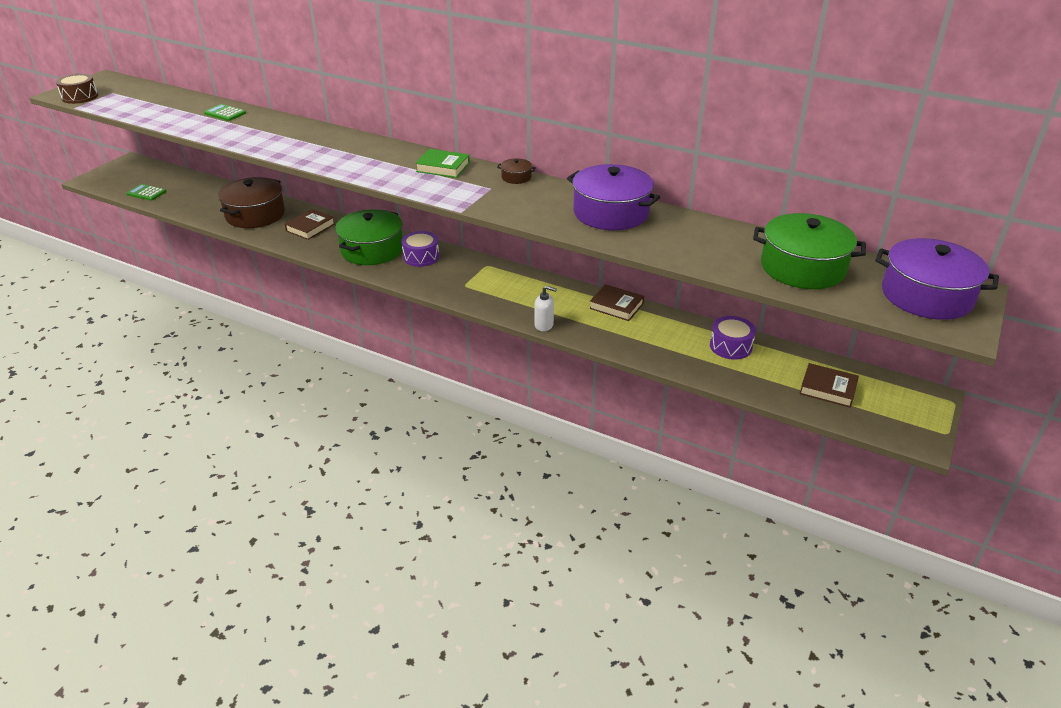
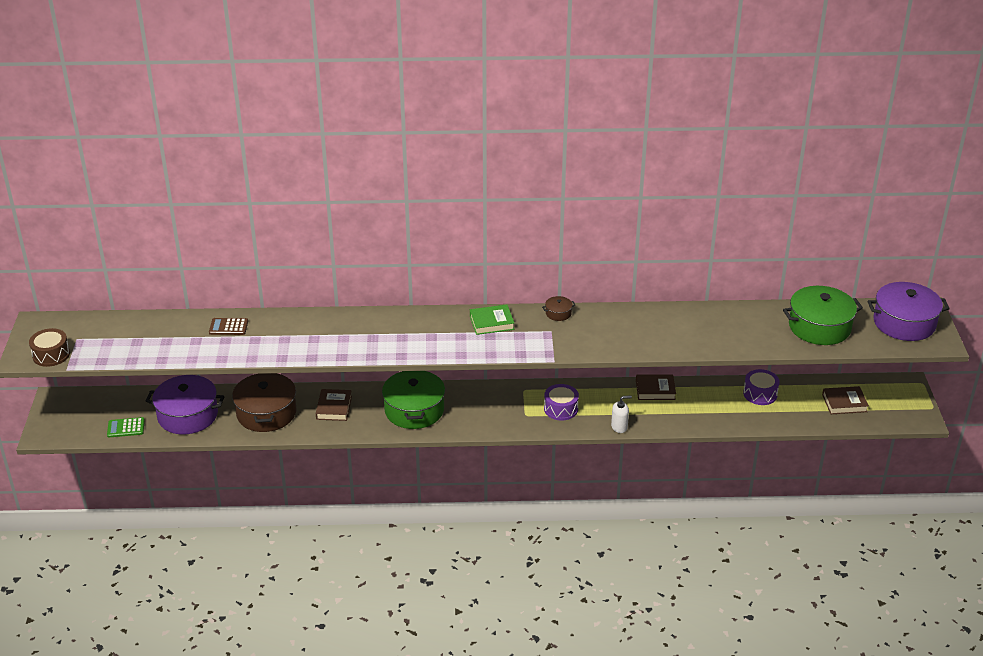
camera: 30 degrees left, 0 degrees up
(225, 113) = (228, 327): green calculator -> brown calculator
(421, 257) = (463, 401): purple drum -> purple drum (561, 409)
(611, 213) = (659, 324): purple pot -> purple pot (188, 415)

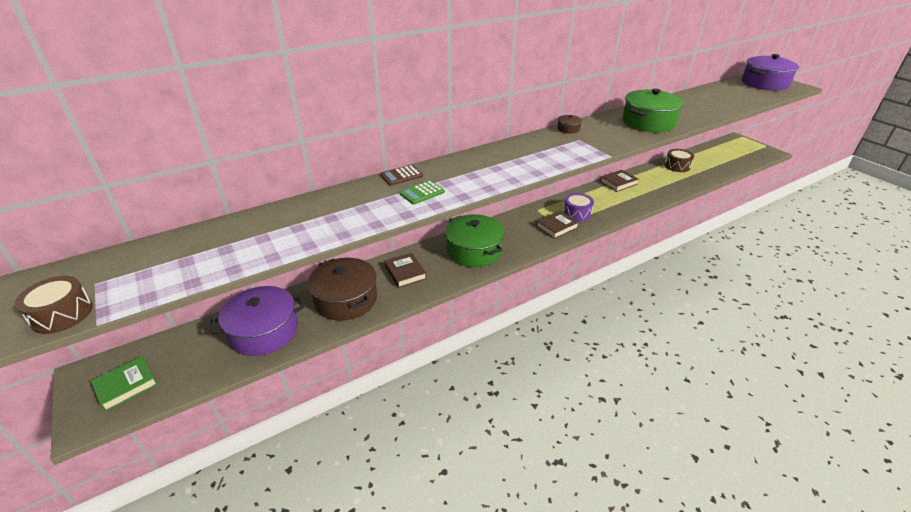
camera: 30 degrees left, 0 degrees up
(126, 428) = (197, 372): green calculator -> green calculator (422, 193)
(228, 327) = (291, 215): brown calculator -> brown calculator (401, 176)
(491, 322) = (529, 146): green book -> green book (126, 386)
(619, 427) = (627, 211): white soap dispenser -> none
(760, 394) = (677, 166): purple drum -> brown drum
(819, 327) = (729, 95): green pot -> green pot (648, 122)
(844, 403) = (724, 157): brown book -> brown book (556, 227)

